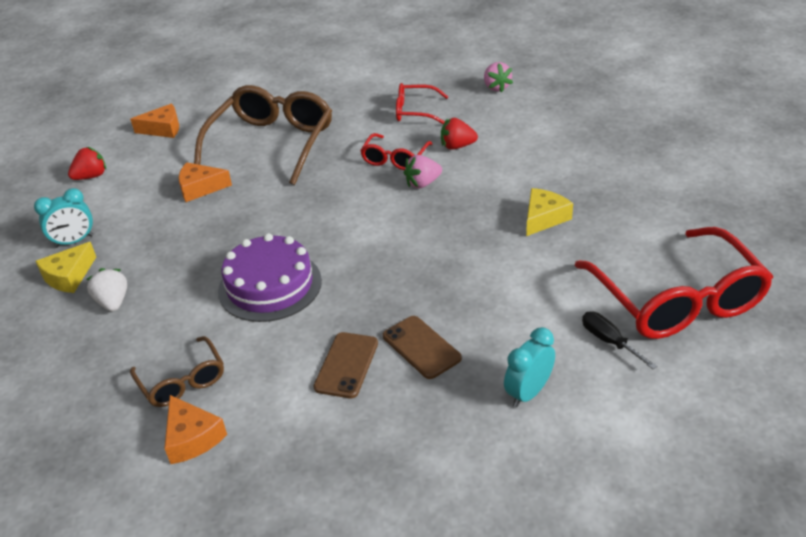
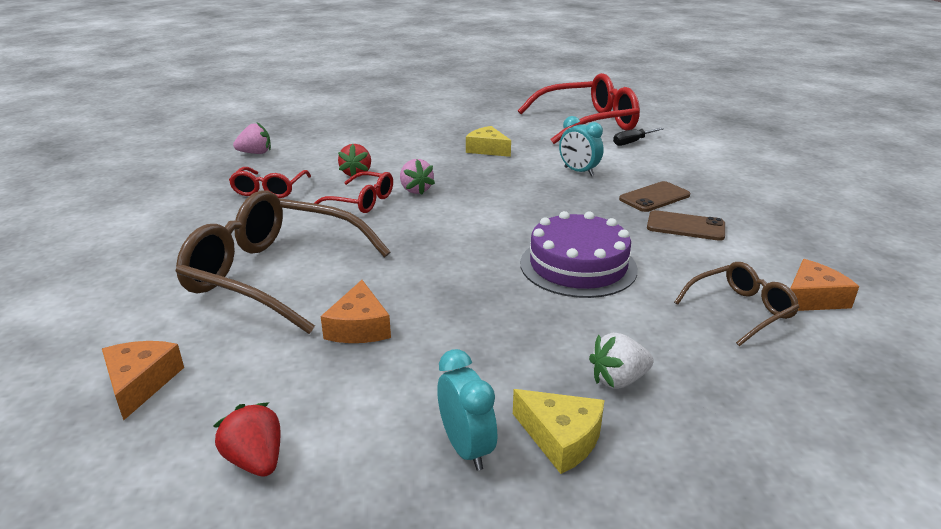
camera: 90 degrees left, 10 degrees down
(528, 393) = (691, 166): turquoise clock -> turquoise clock (578, 171)

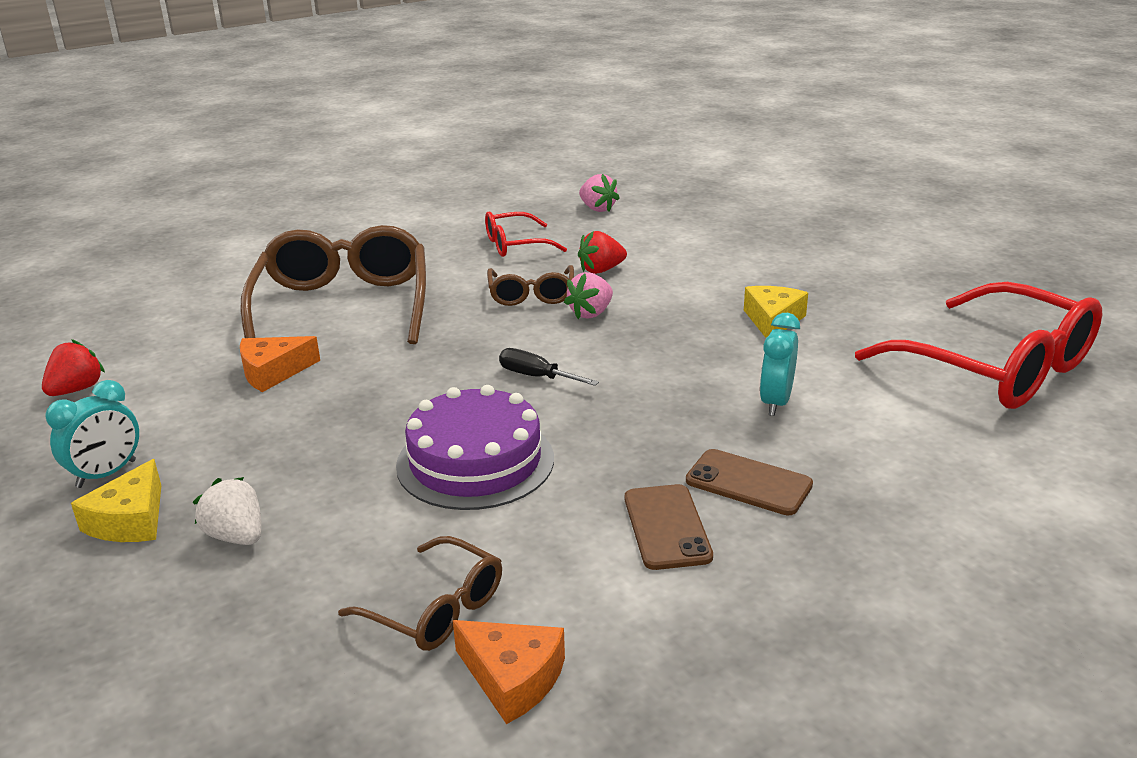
camera: 65 degrees right, 0 degrees up
(141, 383) = (158, 316): orange cheese -> none
(362, 201) = (531, 295): red glasses -> brown glasses
(632, 142) = (965, 424): black screwdriver -> black screwdriver (536, 376)

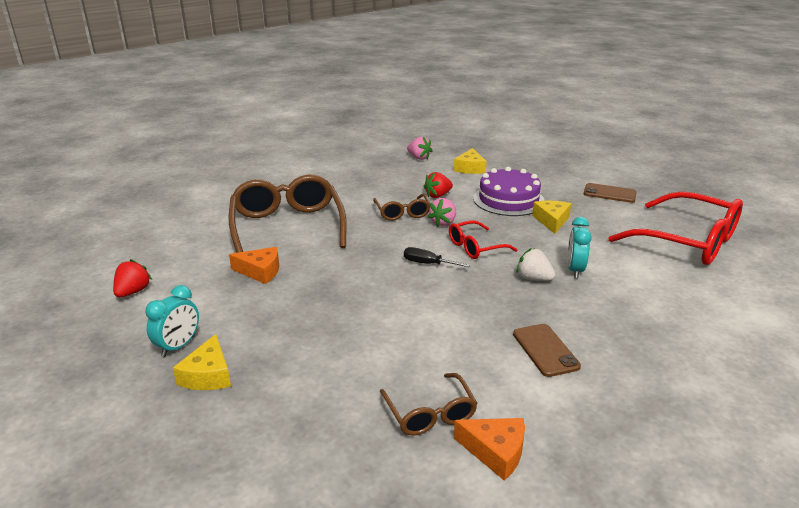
camera: 10 degrees left, 0 degrees up
(236, 536) = (283, 379): white strawberry -> white strawberry (533, 278)
(273, 372) = (260, 271): orange cheese -> orange cheese turned 135 degrees counterclockwise
(436, 609) = (430, 413): brown glasses -> brown glasses turned 45 degrees clockwise
(475, 461) = (413, 319): purple cake -> purple cake (508, 200)
(515, 245) = (379, 182): red glasses -> red glasses (475, 247)
(673, 229) = (470, 168): none -> yellow cheese
(748, 483) = (580, 319): brown phone -> brown phone (609, 193)

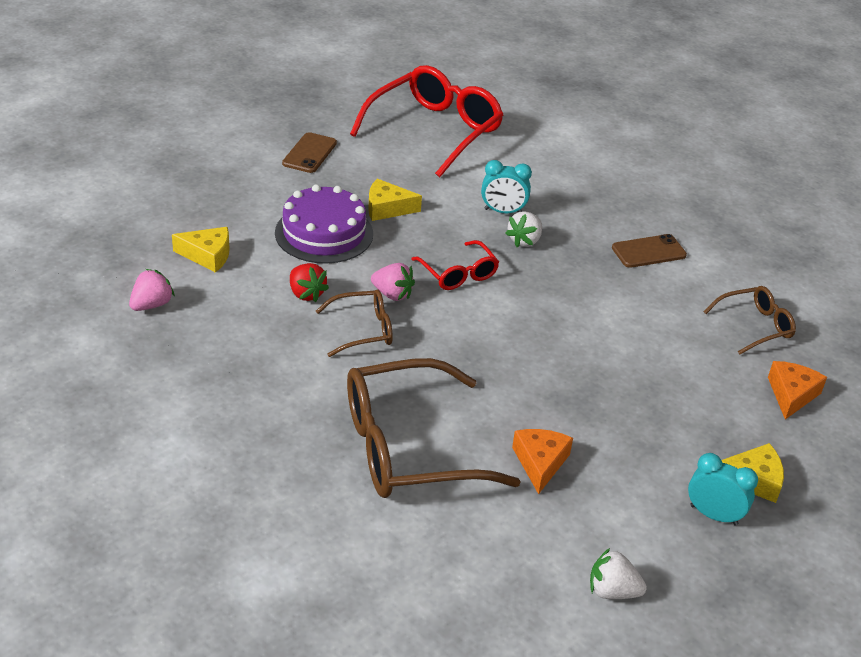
camera: 95 degrees left, 10 degrees up
(133, 292) = (612, 591): red strawberry -> white strawberry
(428, 264) = (502, 314): black screwdriver -> none
(495, 452) = (784, 295): orange cheese -> orange cheese (791, 395)

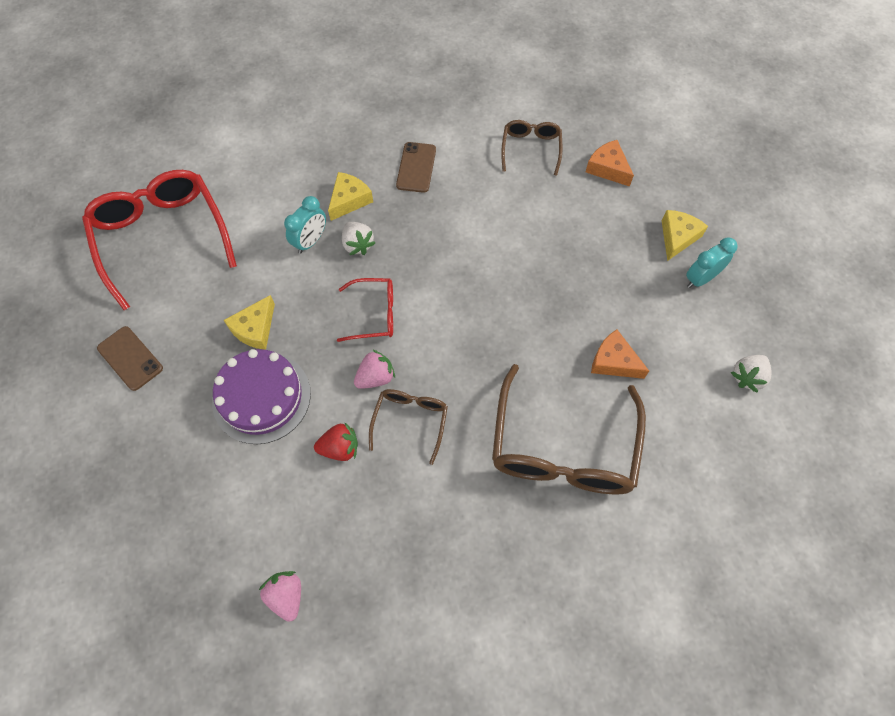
camera: 60 degrees left, 25 degrees up
(208, 255) = (239, 515): yellow cheese -> yellow cheese (349, 200)

